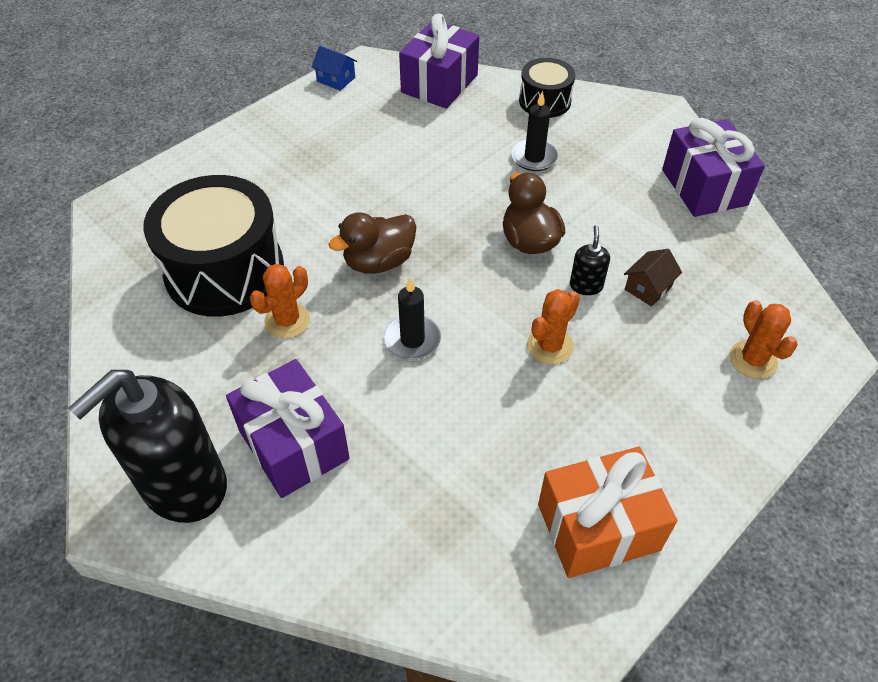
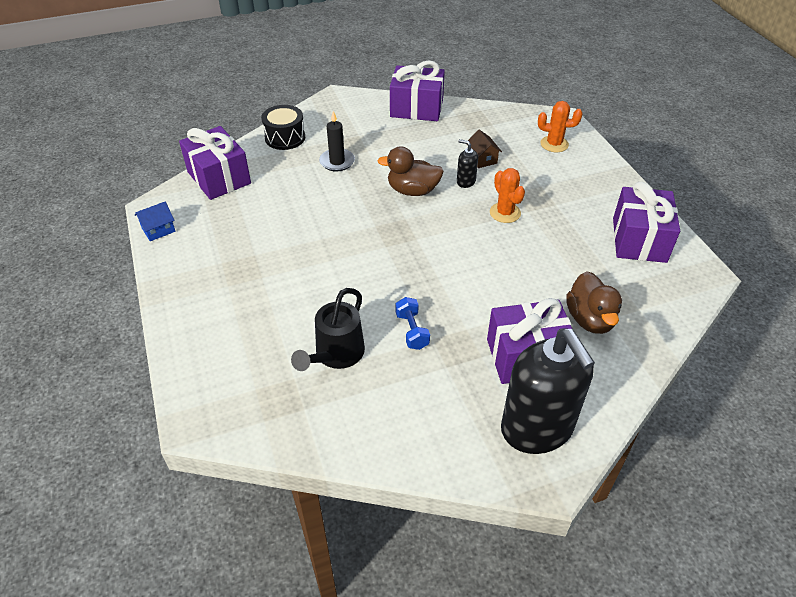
camera: 65 degrees left, 5 degrees down
(224, 271) = (335, 355): black drum -> black watering can
(287, 321) = (412, 331): orange cactus -> blue dumbbell
(379, 262) = (384, 266): brown duck -> brown duck (590, 319)
(412, 340) = (466, 271): black candle -> none
(598, 527) = (639, 240): orange gift -> purple gift

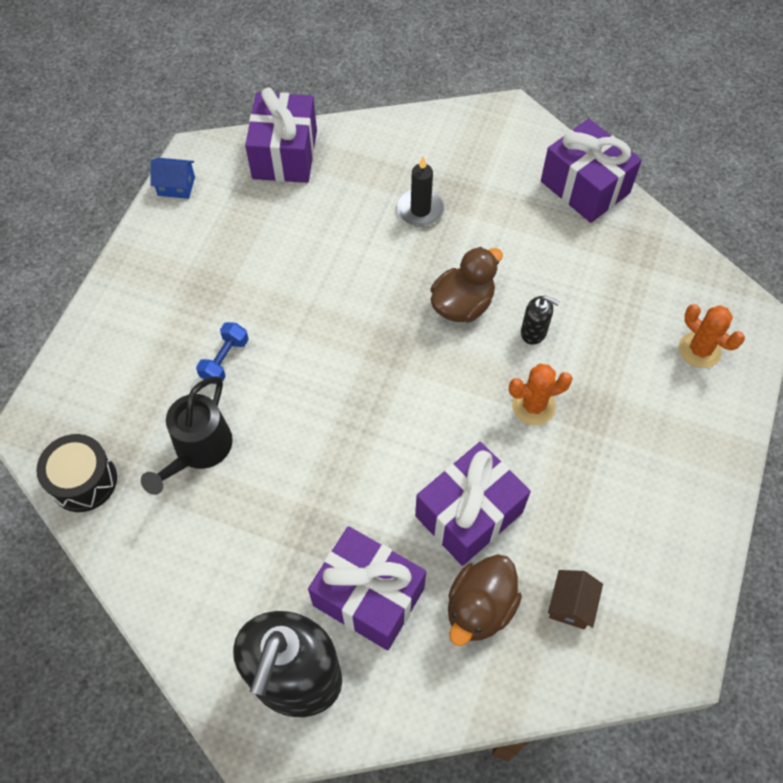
camera: 40 degrees right, 15 degrees up
(285, 137) = (397, 140): black drum -> black drum (83, 481)
(335, 355) = (198, 451): black watering can -> black watering can turned 45 degrees counterclockwise
(412, 331) = (290, 478): blue dumbbell -> blue dumbbell (225, 360)
(413, 191) = (462, 305): brown duck -> brown duck turned 90 degrees clockwise
(466, 181) = (534, 332): black soap dispenser -> black soap dispenser turned 135 degrees clockwise
(482, 159) = (586, 313): brown house -> brown house (571, 604)
(505, 213) = (533, 406): orange cactus -> orange cactus turned 60 degrees clockwise
(639, 240) = (651, 556): purple gift -> purple gift (469, 514)

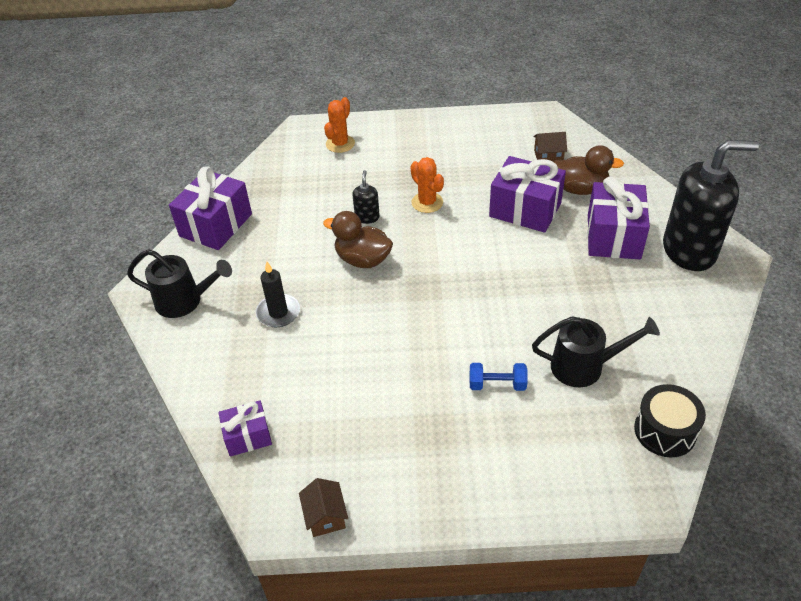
camera: 110 degrees left, 15 degrees down
(176, 186) = (325, 516): blue house -> brown house
(285, 154) = (248, 436): purple gift -> purple gift, size x0.57
(475, 141) = (185, 301): none -> black watering can

